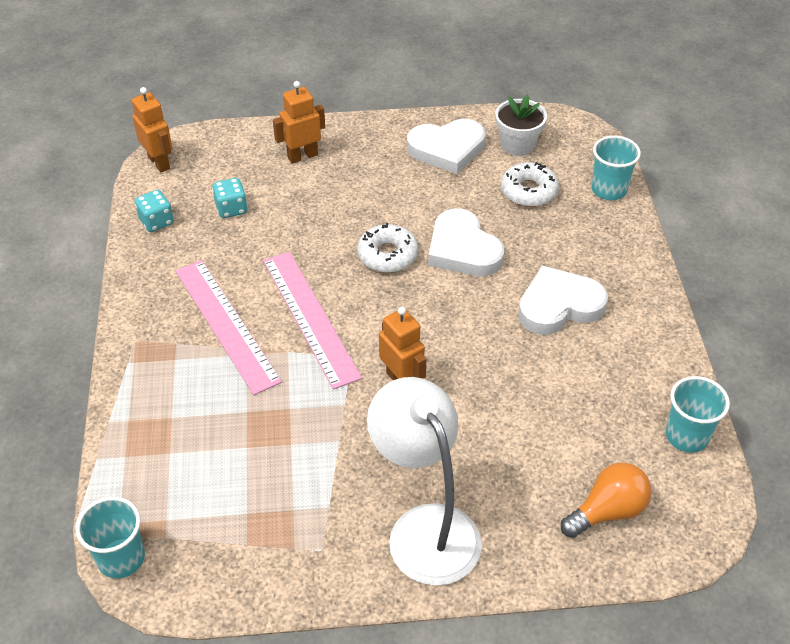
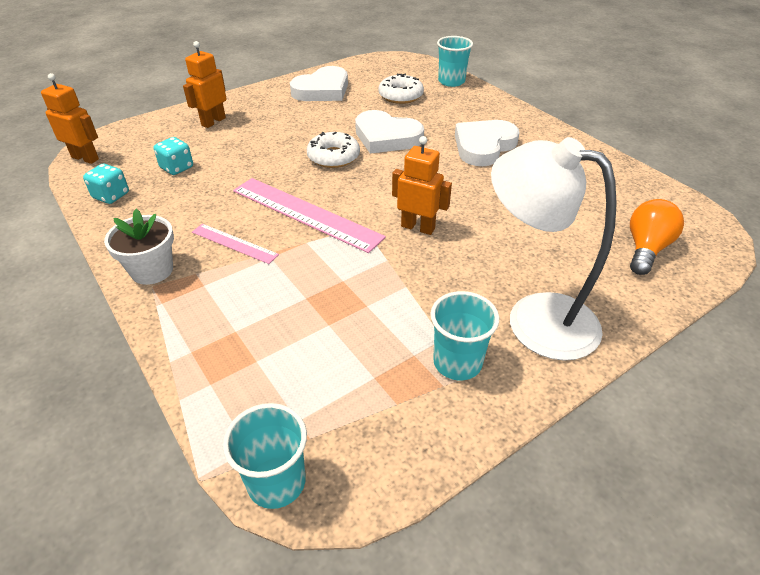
camera: 30 degrees left, 5 degrees down
(226, 325) = (234, 243): pink ruler -> pink ruler, size x0.53
(517, 145) = (369, 76): white flower pot -> white flower pot (152, 270)
(687, 436) = (641, 186): turquoise cup -> turquoise cup (457, 362)

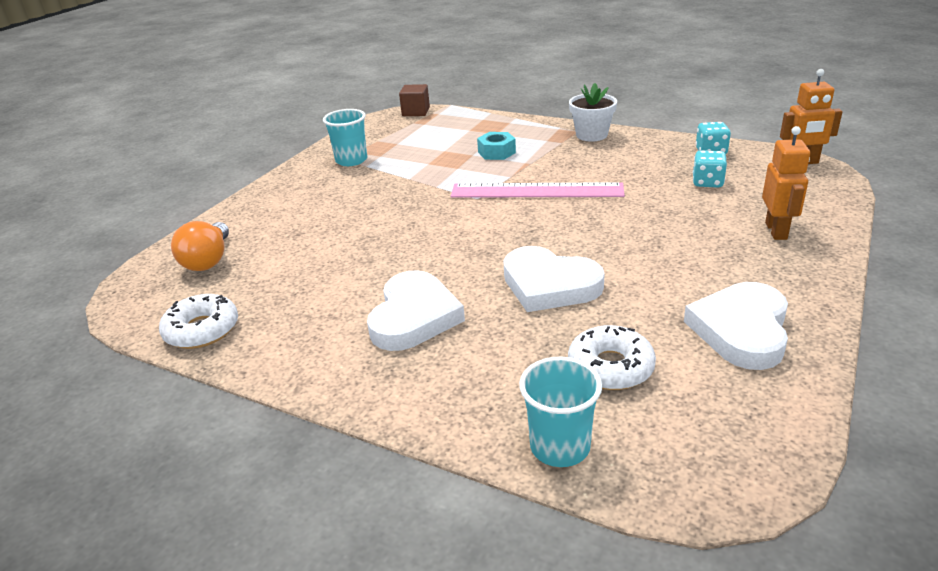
camera: 155 degrees right, 10 degrees down
(234, 243) = (562, 160): pink ruler -> none
(276, 482) = (416, 112): turquoise cup -> brown cube
(277, 288) = (496, 152): none -> turquoise nut
(333, 157) = (579, 241): white donut -> white donut (202, 330)
(386, 137) = (549, 285): white heart -> white heart turned 150 degrees counterclockwise
(418, 227) = (429, 212): orange robot -> none
(534, 317) = (306, 191): white lamp -> none

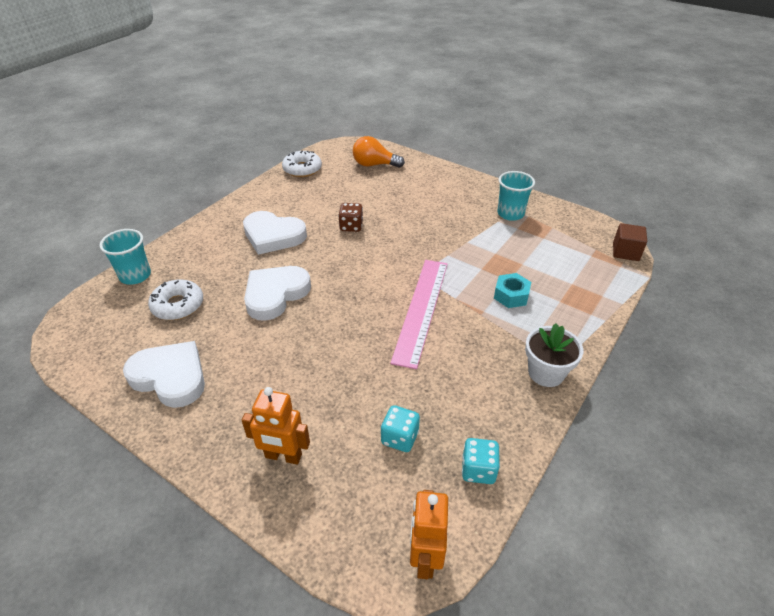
camera: 95 degrees right, 10 degrees up
(383, 254) = (351, 226): none -> brown dice

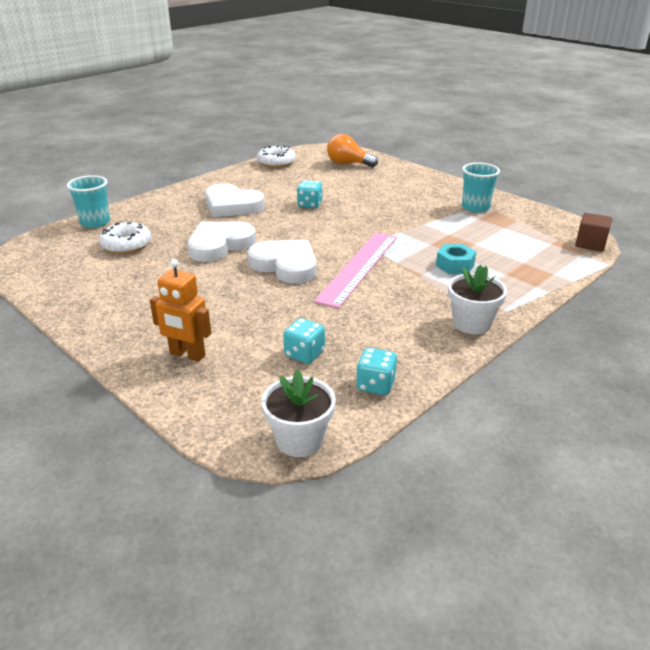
camera: 10 degrees right, 10 degrees down
(170, 377) = (102, 291): white heart -> white heart (285, 265)
(351, 226) = (310, 205): brown dice -> turquoise dice
(425, 557) = (299, 440): orange robot -> white flower pot

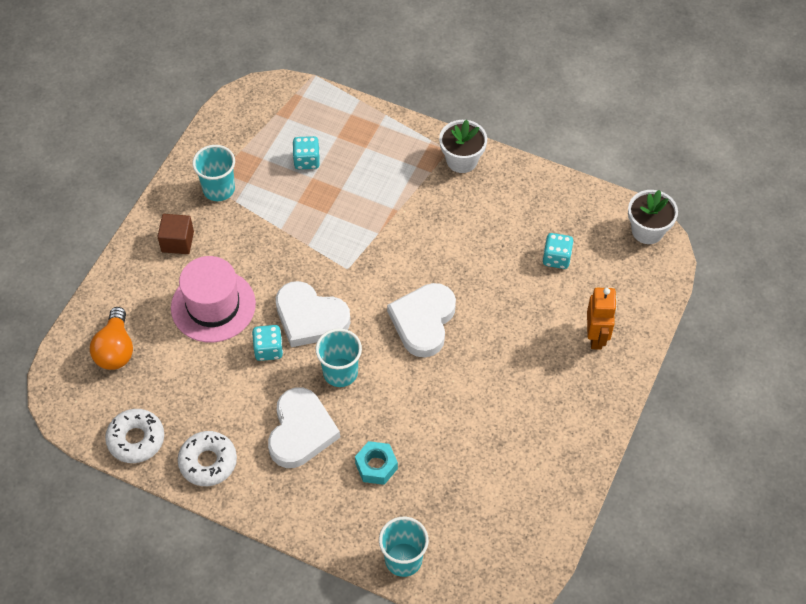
camera: 110 degrees left, 25 degrees up
(126, 245) = (443, 490): white donut -> white donut (208, 462)
(220, 245) = (406, 398): white heart -> white heart (310, 318)
(267, 225) = (340, 372): none -> turquoise cup
(358, 267) = (402, 260): pink ruler -> none
(362, 193) = (213, 306): none -> pink hat
(375, 385) = (571, 204): turquoise dice -> turquoise dice (307, 160)
(455, 265) = (365, 186): turquoise nut -> turquoise nut (376, 466)
(590, 244) = (277, 89): brown cube -> brown cube (177, 242)

